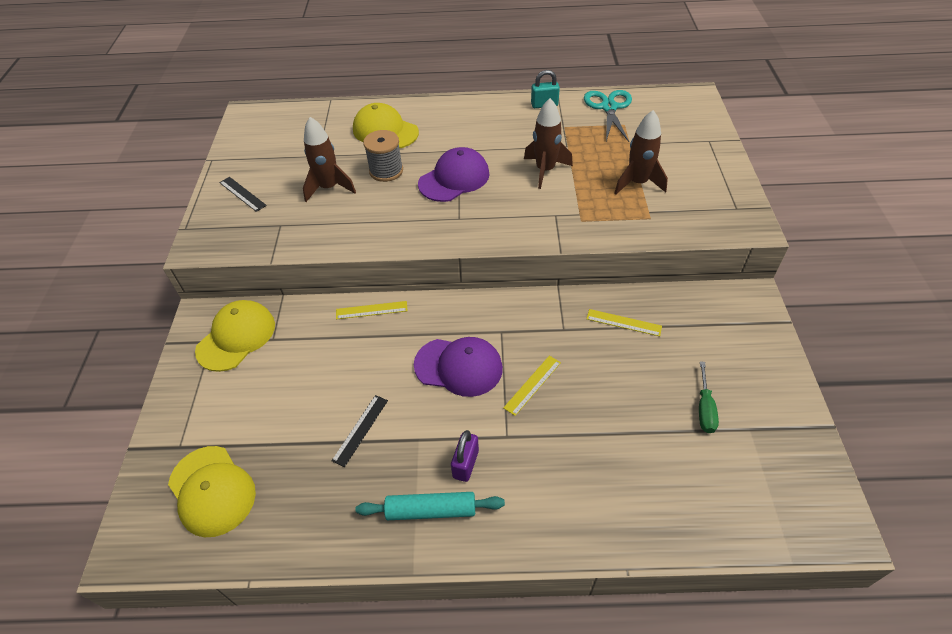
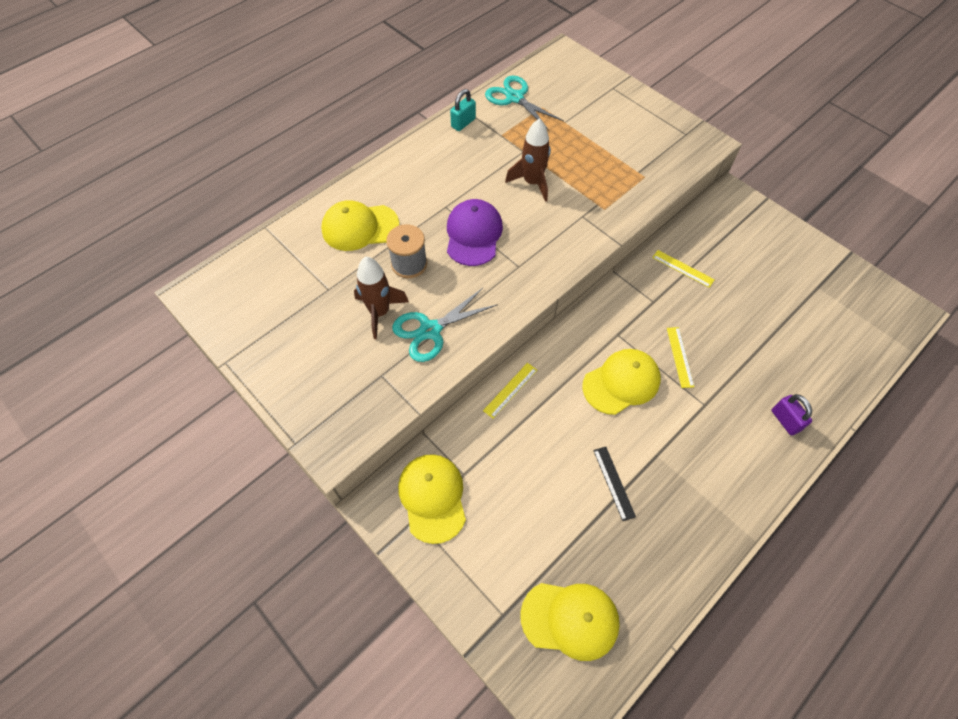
camera: 45 degrees left, 10 degrees up
(242, 194) = (306, 373): black ruler -> none
(344, 219) = (430, 330): none -> turquoise scissors
(431, 510) = (719, 493): turquoise rolling pin -> none
(459, 367) = (621, 382): purple cap -> yellow cap
(465, 464) = (703, 445): purple padlock -> purple padlock (785, 420)
(623, 322) = (683, 268): yellow ruler -> yellow ruler turned 60 degrees clockwise
(637, 183) = (606, 153): brown rocket -> none
(704, 408) = (784, 292): green screwdriver -> none

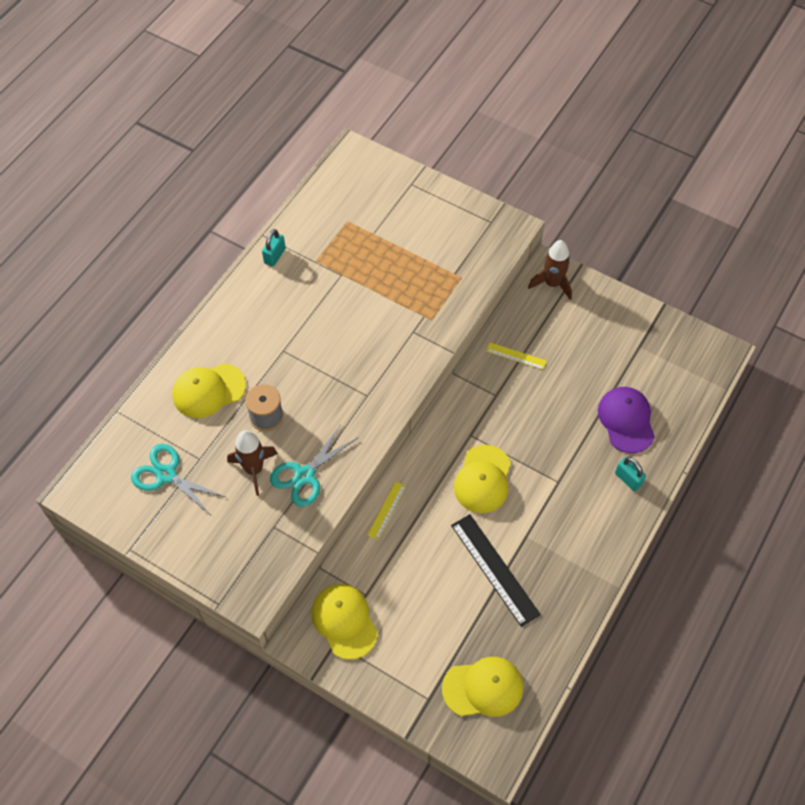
camera: 15 degrees left, 0 degrees up
(473, 234) = (317, 373): purple cap -> purple cap (626, 420)
(515, 98) = (318, 216): turquoise scissors -> turquoise scissors (166, 474)
(532, 183) = (358, 307): brown rocket -> brown rocket (552, 284)
(613, 483) = (494, 569): black ruler -> black ruler, size x1.89
(621, 382) = (483, 479): yellow cap -> yellow cap turned 150 degrees clockwise
(680, 357) = (529, 443): yellow ruler -> none
(785, 420) = (628, 479): purple padlock -> turquoise padlock

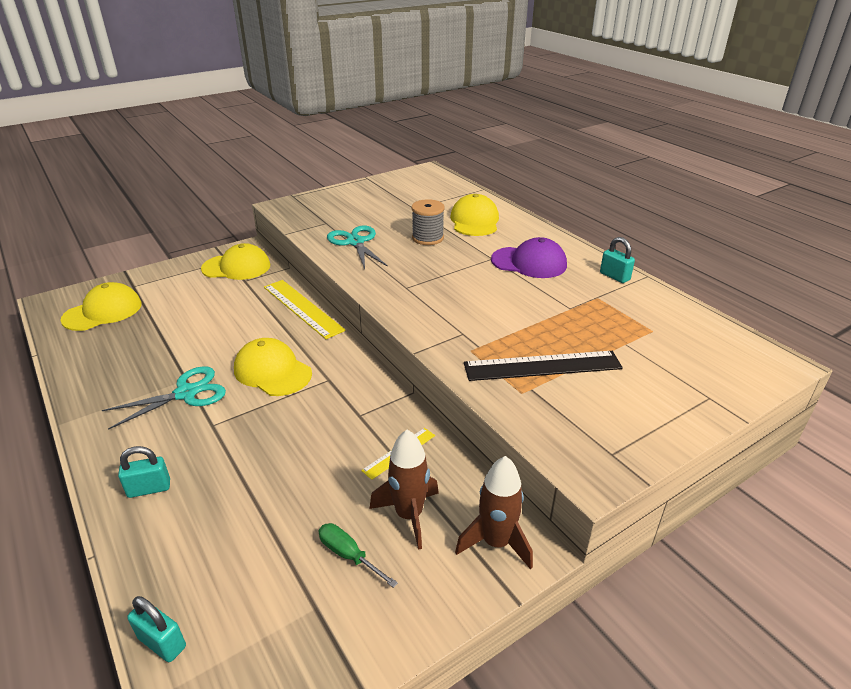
camera: 115 degrees right, 25 degrees down
(166, 474) = (412, 196): turquoise scissors -> turquoise scissors (186, 393)
(254, 469) = (383, 224): brown rocket -> brown rocket (409, 515)
(387, 510) = (302, 308): yellow ruler -> yellow ruler, size x1.89
(483, 688) = (103, 311): yellow cap -> yellow cap turned 150 degrees counterclockwise
(494, 569) = (181, 349): black ruler -> black ruler (542, 366)
(602, 346) = (349, 555): none -> green screwdriver
(626, 420) = (220, 526): purple cap -> purple cap (529, 263)
(698, 401) = (162, 642): none -> turquoise padlock

